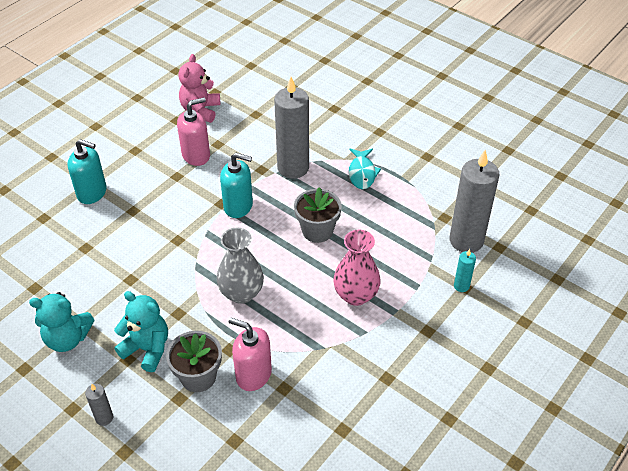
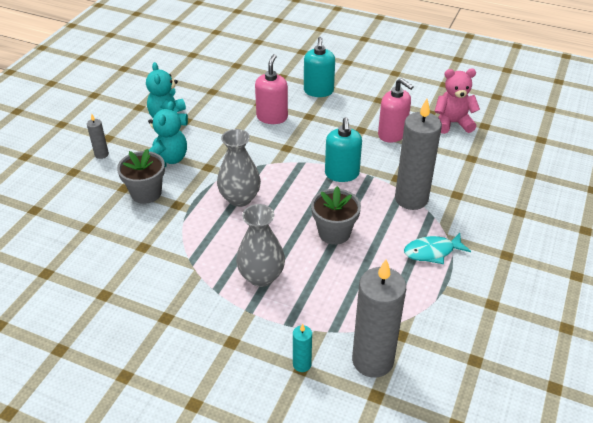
camera: 75 degrees right, 5 degrees down
(253, 375) = (153, 224): pink soap dispenser -> pink soap dispenser (272, 117)
(356, 295) = (261, 276): pink vase -> grey vase

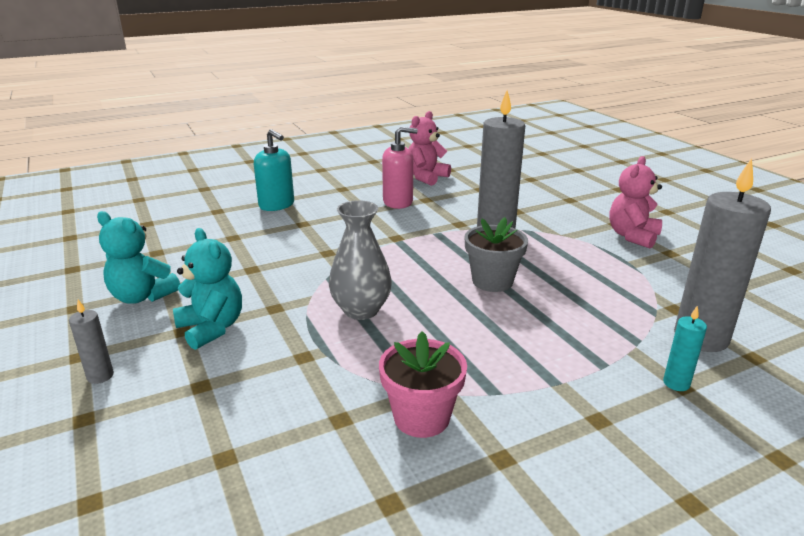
camera: 50 degrees left, 15 degrees down
(146, 193) = (243, 371): grey flower pot -> none
(169, 273) = (421, 417): none -> pink flower pot
(261, 276) = (507, 350): grey vase -> none
(272, 117) = (267, 240): pink soap dispenser -> none
(342, 174) = (413, 243): turquoise soap dispenser -> none
(432, 252) = (577, 249): turquoise fish -> none
(495, 272) = (632, 236): none -> pink teddy bear

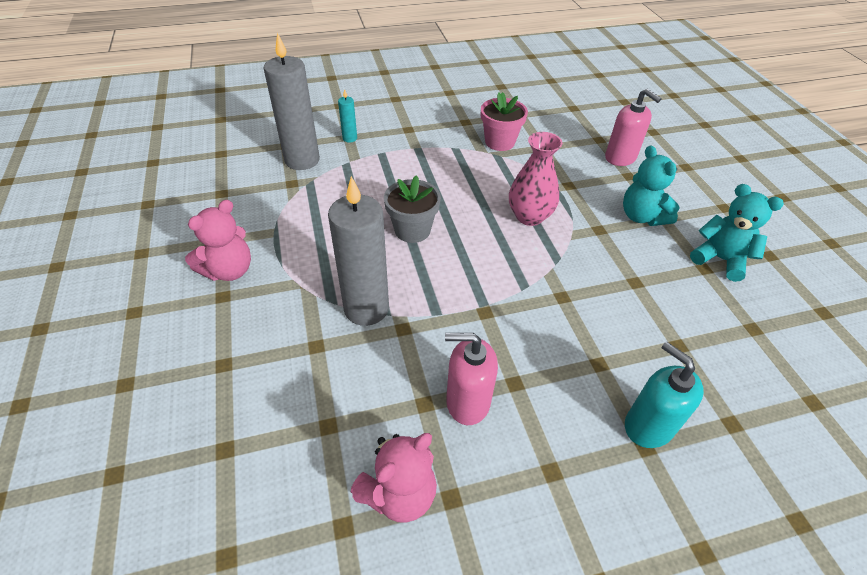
camera: 170 degrees left, 20 degrees up
(100, 376) = (697, 190): grey candle -> none
(199, 419) = (620, 157): none -> pink soap dispenser
(361, 310) = (529, 216): grey vase -> pink vase

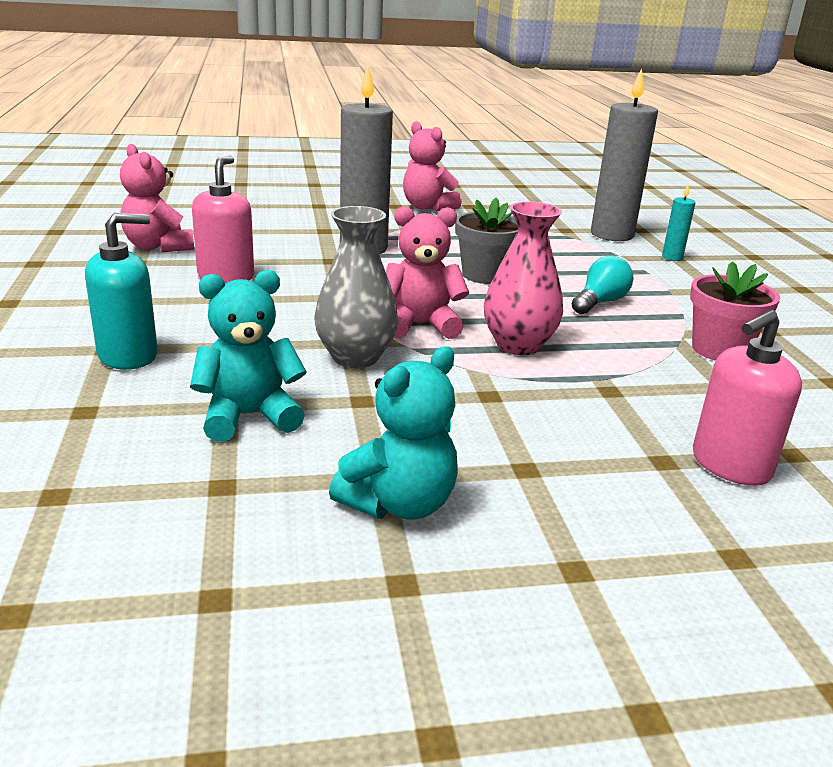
camera: 95 degrees right, 20 degrees down
(446, 178) = (600, 302): none -> turquoise light bulb
(519, 262) = (420, 325): none -> pink teddy bear
(583, 291) = (355, 357): none -> grey vase
(642, 216) = (527, 444): turquoise teddy bear -> turquoise teddy bear (249, 416)

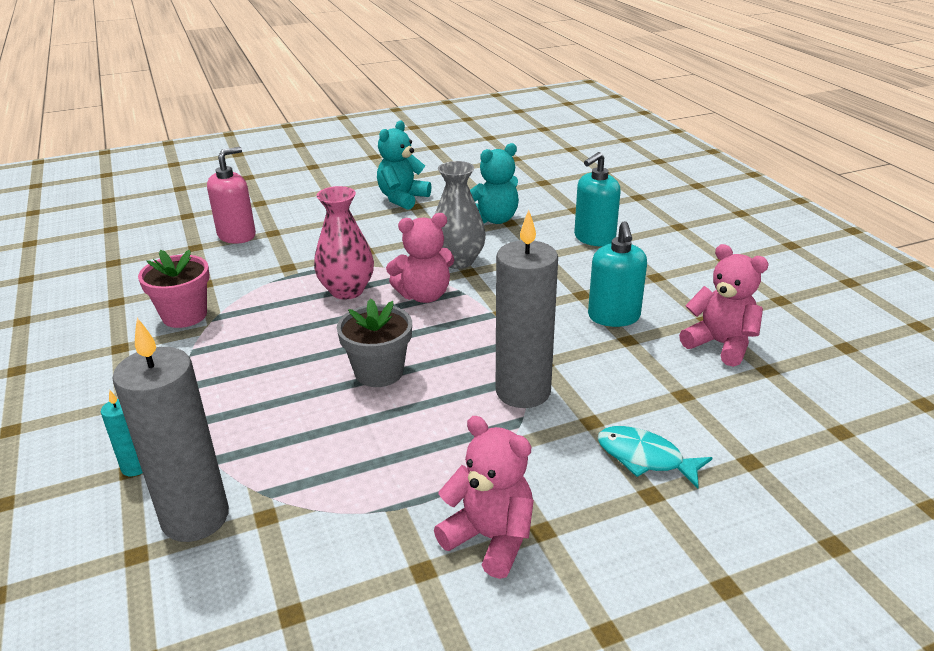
camera: 170 degrees right, 5 degrees up
(226, 276) = (614, 317): pink soap dispenser -> turquoise soap dispenser
(305, 214) = (645, 458): none -> turquoise fish
(600, 302) = (266, 354): turquoise light bulb -> none

